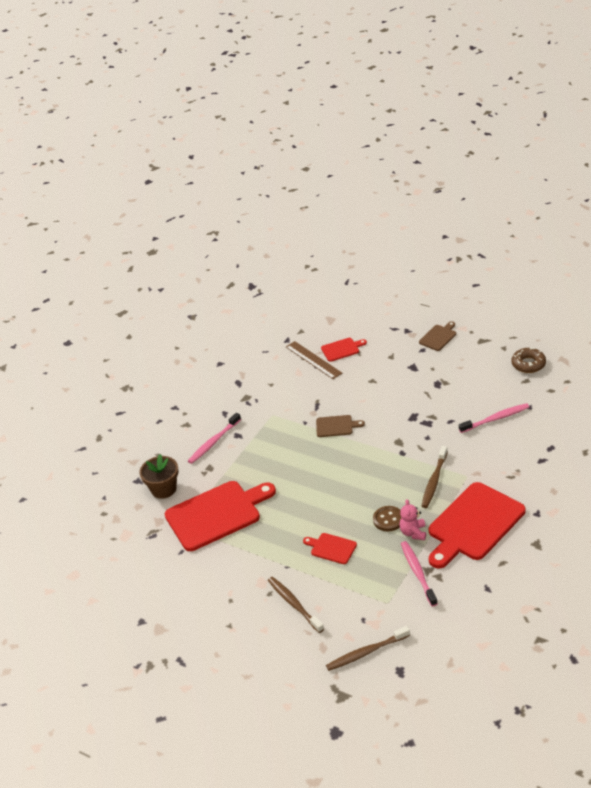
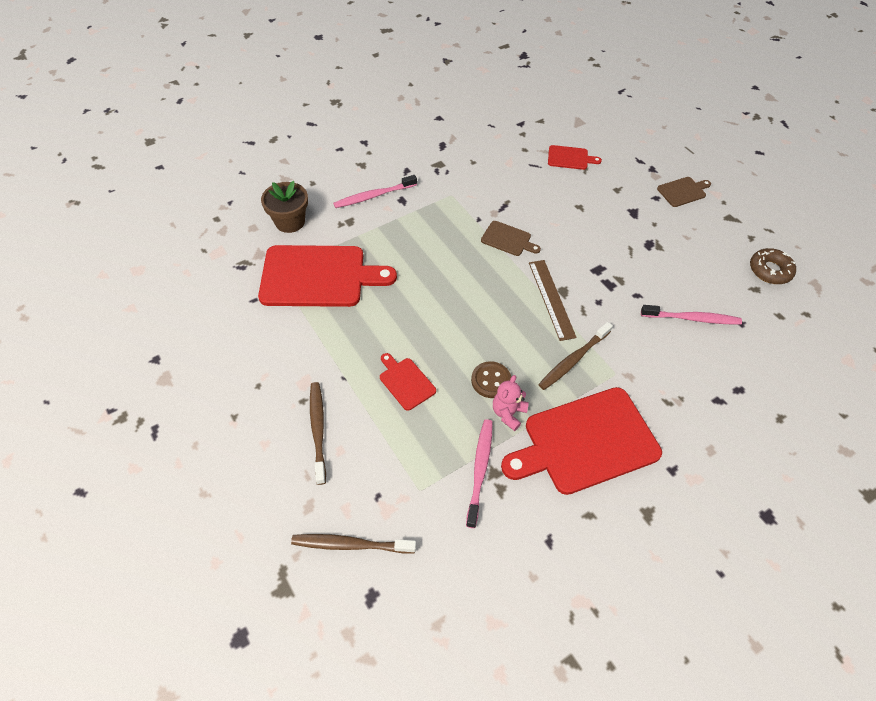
camera: 20 degrees right, 15 degrees up
(313, 360) = (533, 156): brown ruler -> brown ruler (551, 299)

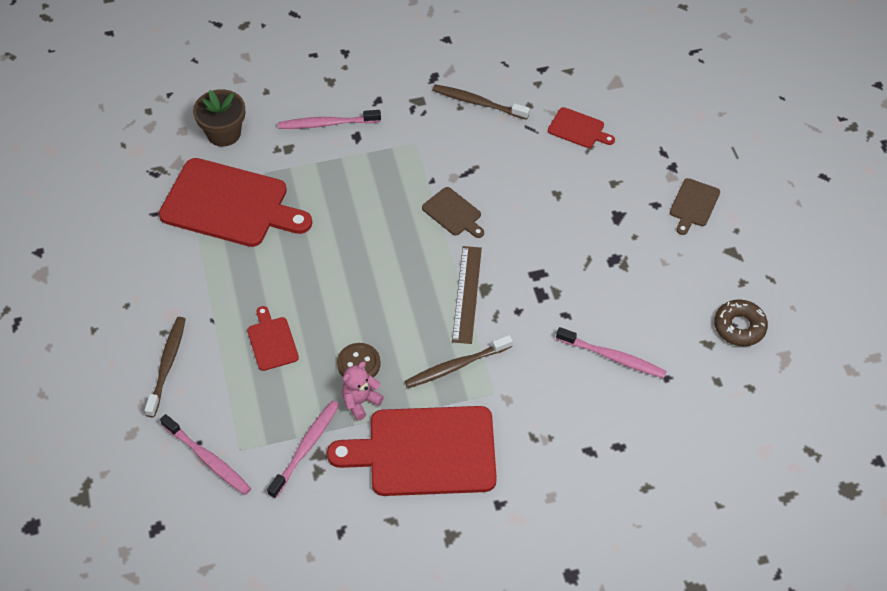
camera: 20 degrees right, 0 degrees up
(350, 544) = (156, 478): brown toothbrush -> brown toothbrush (478, 103)
(393, 509) = (208, 459): none -> pink toothbrush
(683, 191) = (693, 205): brown cutting board -> brown cutting board turned 120 degrees clockwise

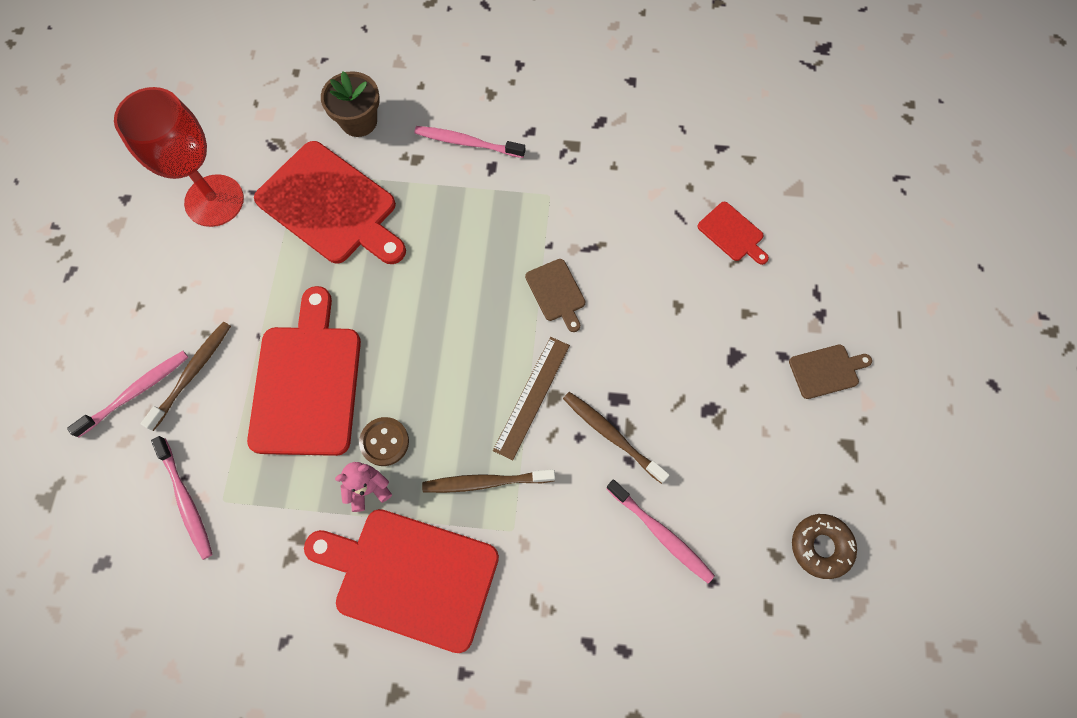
camera: 20 degrees right, 15 degrees up
(122, 230) = (214, 201): none -> red goblet
(272, 341) = (307, 382): red cutting board -> red cutting board, size x2.17
(306, 447) = (289, 524): pink toothbrush -> pink toothbrush (136, 392)
(478, 103) = (635, 167): brown toothbrush -> brown toothbrush (611, 435)
(693, 205) = (826, 371): brown cutting board -> brown cutting board turned 150 degrees counterclockwise

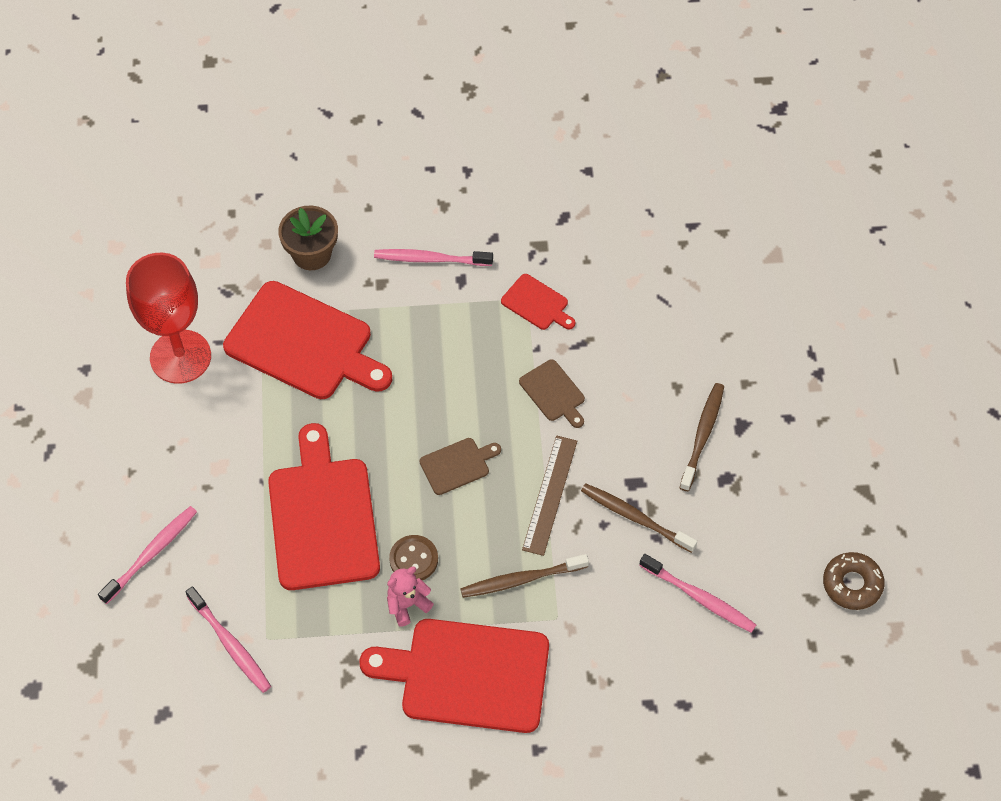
camera: 10 degrees left, 10 degrees down
(192, 373) = (204, 527): brown toothbrush -> brown toothbrush (702, 435)
(732, 233) = (718, 309): red cutting board -> red cutting board (537, 304)
(826, 371) = (832, 425): brown cutting board -> brown cutting board (457, 465)

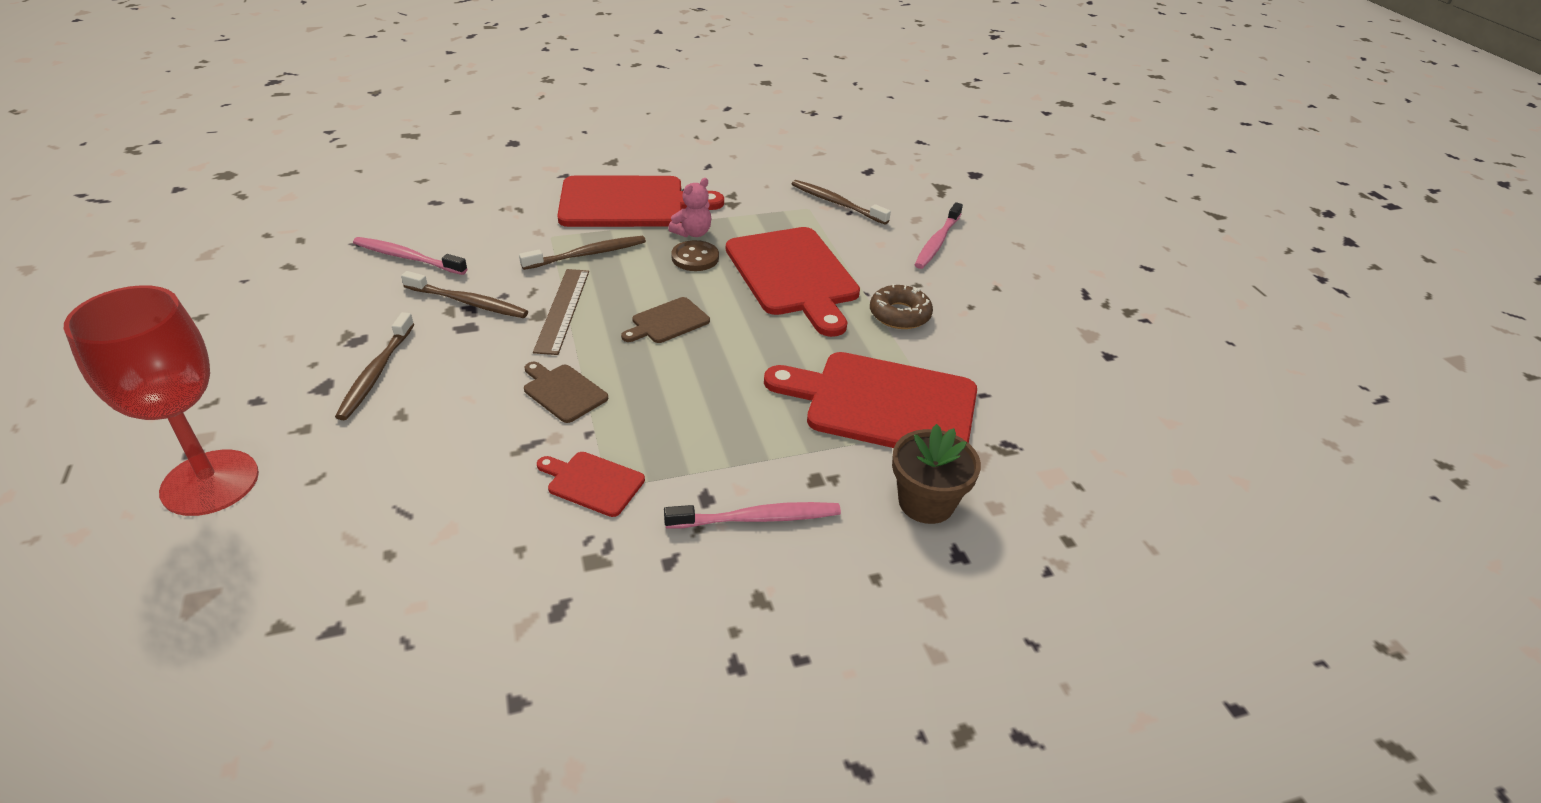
camera: 165 degrees right, 20 degrees down
(180, 357) = (1016, 376): red goblet -> red goblet (210, 482)
(230, 644) = (836, 203): pink toothbrush -> brown toothbrush
(852, 584) = (238, 278): brown donut -> brown donut (899, 314)

